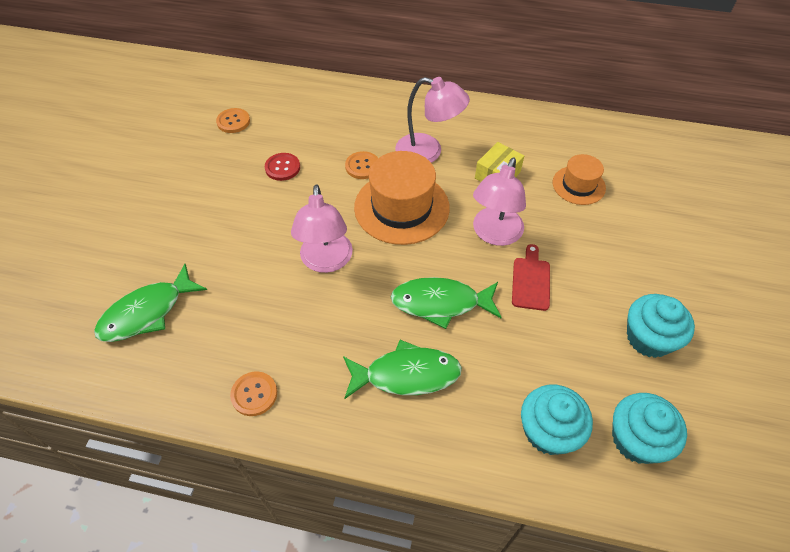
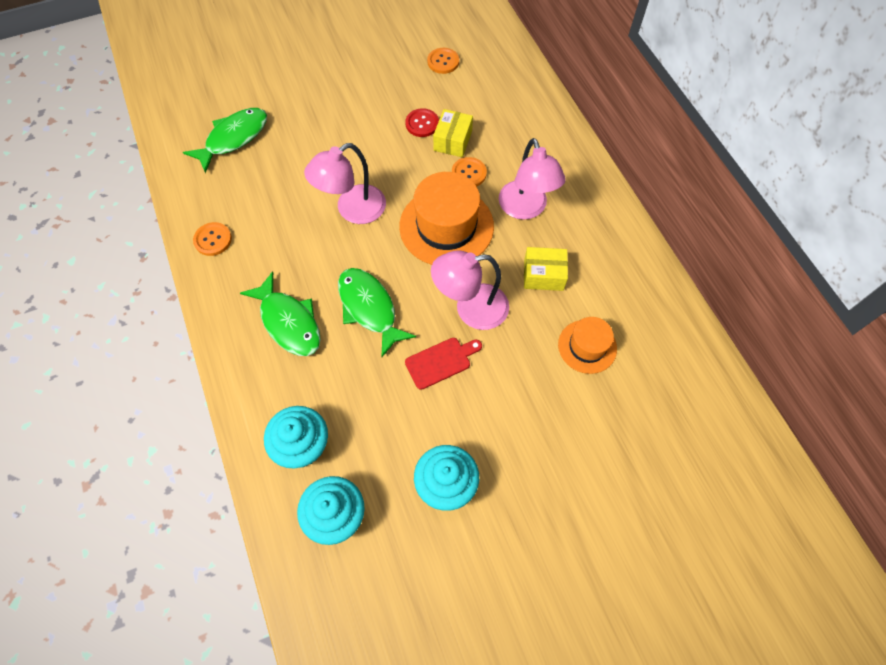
camera: 55 degrees right, 10 degrees up
(147, 313) = (233, 138): green fish -> green fish turned 120 degrees clockwise
(320, 158) = (452, 141): none -> yellow box

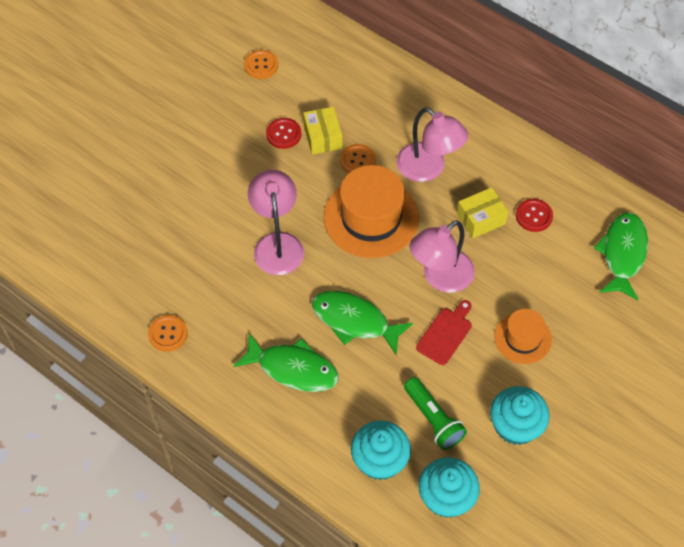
camera: 30 degrees left, 5 degrees down
(233, 138) = (113, 231): green fish -> green fish (622, 254)
(352, 210) = (277, 244): pink lamp -> pink lamp turned 150 degrees clockwise
(375, 434) = (433, 419): none -> green flashlight
(587, 346) = (553, 260): orange hat -> orange hat (522, 338)
(595, 296) = (534, 216): none -> red button

